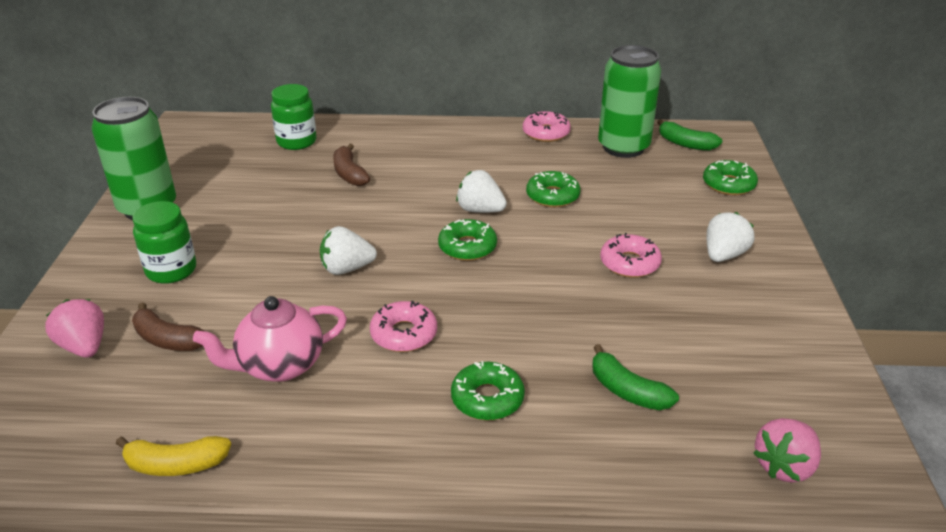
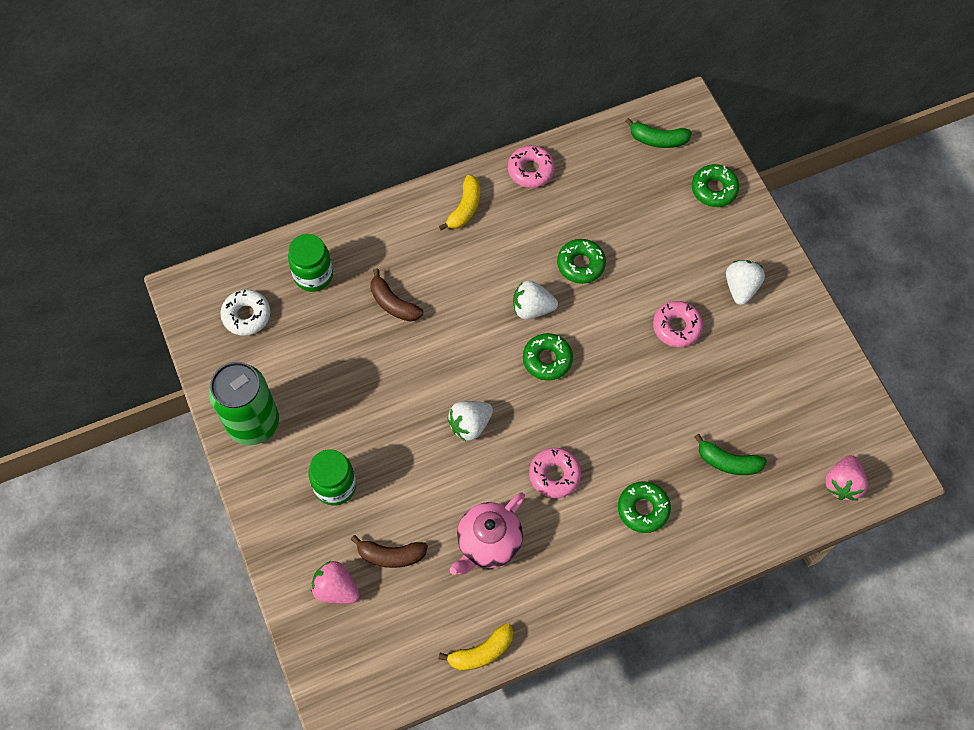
camera: 25 degrees left, 30 degrees up
(217, 148) = (246, 315): none -> white donut
(466, 139) = (465, 208): none -> yellow banana
(623, 147) = (607, 166): green can -> none

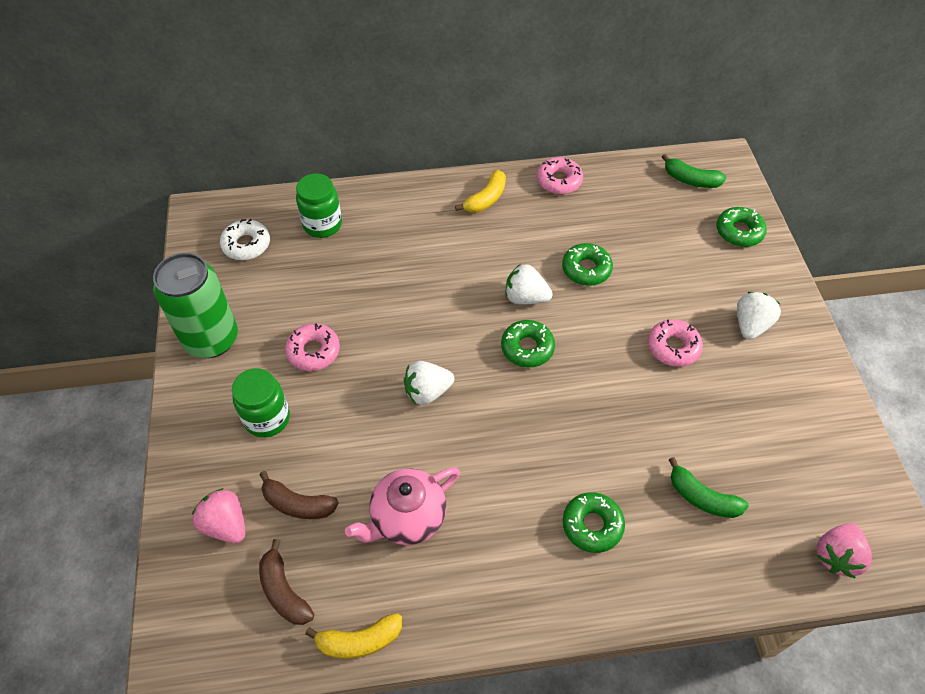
camera: 15 degrees right, 10 degrees down
(393, 303) = (389, 264): brown banana -> brown banana (284, 591)
(554, 475) = (502, 464): pink donut -> pink donut (313, 351)

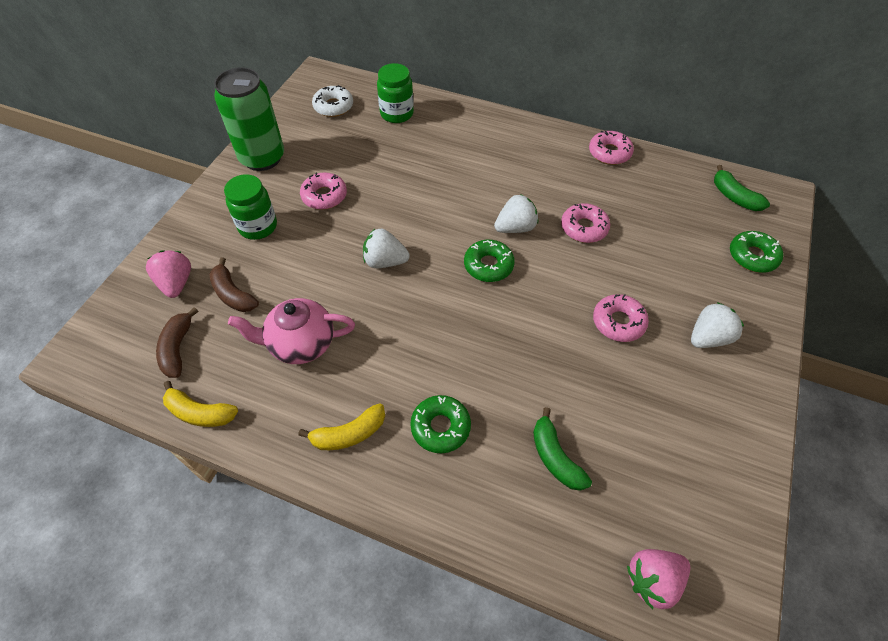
camera: 30 degrees right, 0 degrees up
(486, 199) = (536, 143): yellow banana -> yellow banana (349, 434)
(525, 297) = (515, 228): white strawberry -> white strawberry turned 105 degrees clockwise
(586, 269) = (584, 228): green donut -> pink donut

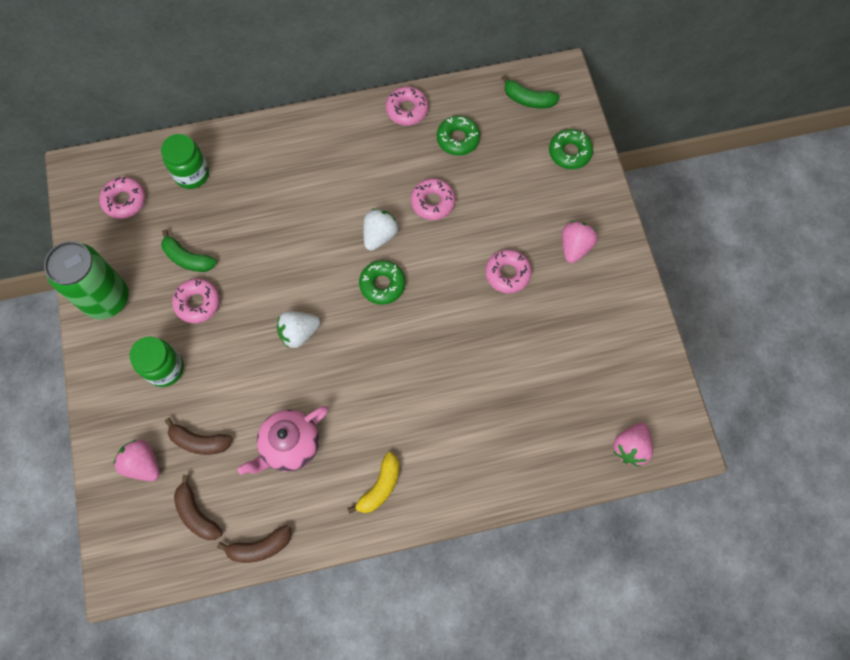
camera: 35 degrees left, 15 degrees up
(200, 412) = (260, 547): yellow banana -> brown banana
(333, 106) = (124, 201): white donut -> pink donut
(440, 427) = (439, 439): green donut -> green donut (458, 139)
(555, 457) = (527, 407): green banana -> green banana (188, 258)
(708, 337) = (574, 247): white strawberry -> pink strawberry

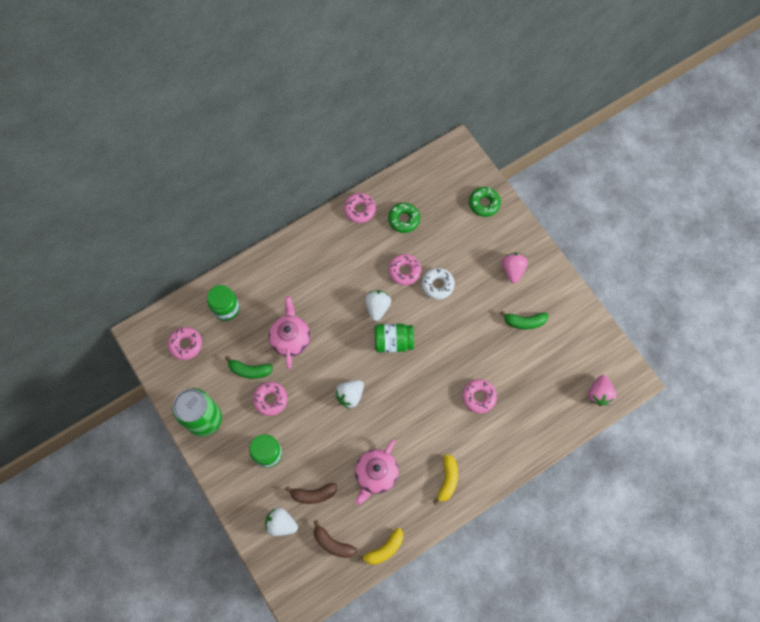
camera: 20 degrees left, 0 degrees up
(143, 464) = (281, 524): pink strawberry -> white strawberry
(255, 237) = (291, 339): none -> pink teapot
(260, 547) = (384, 549): brown banana -> yellow banana
(382, 284) = (393, 341): green donut -> green jar
(468, 233) = (437, 285): none -> white donut
(507, 274) = (475, 304): pink donut -> pink donut (478, 397)
(528, 99) = (441, 174): green banana -> green banana (524, 322)

